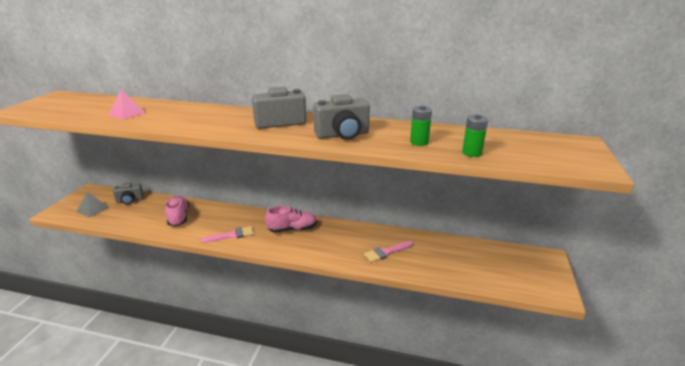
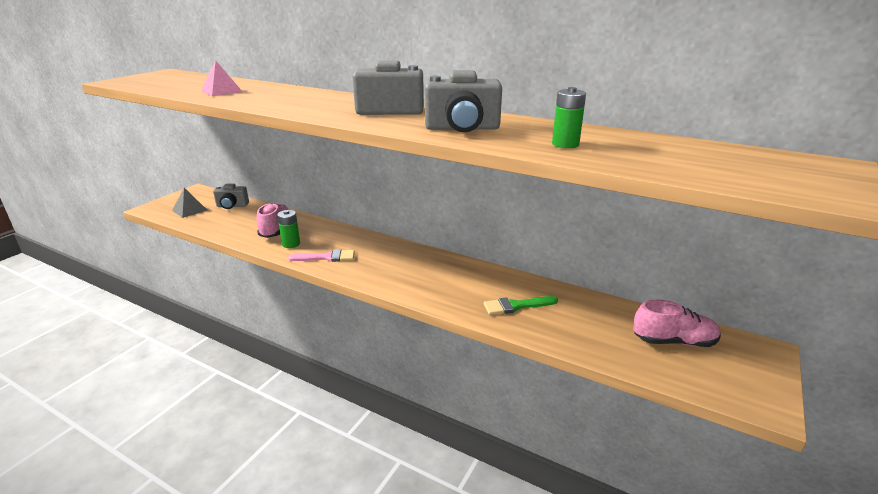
camera: 15 degrees right, 0 degrees up
(292, 229) = (403, 261): pink shoe -> pink shoe (674, 341)
(386, 252) = (516, 306): pink brush -> green brush
(472, 153) = (639, 162): green battery -> green battery (291, 244)

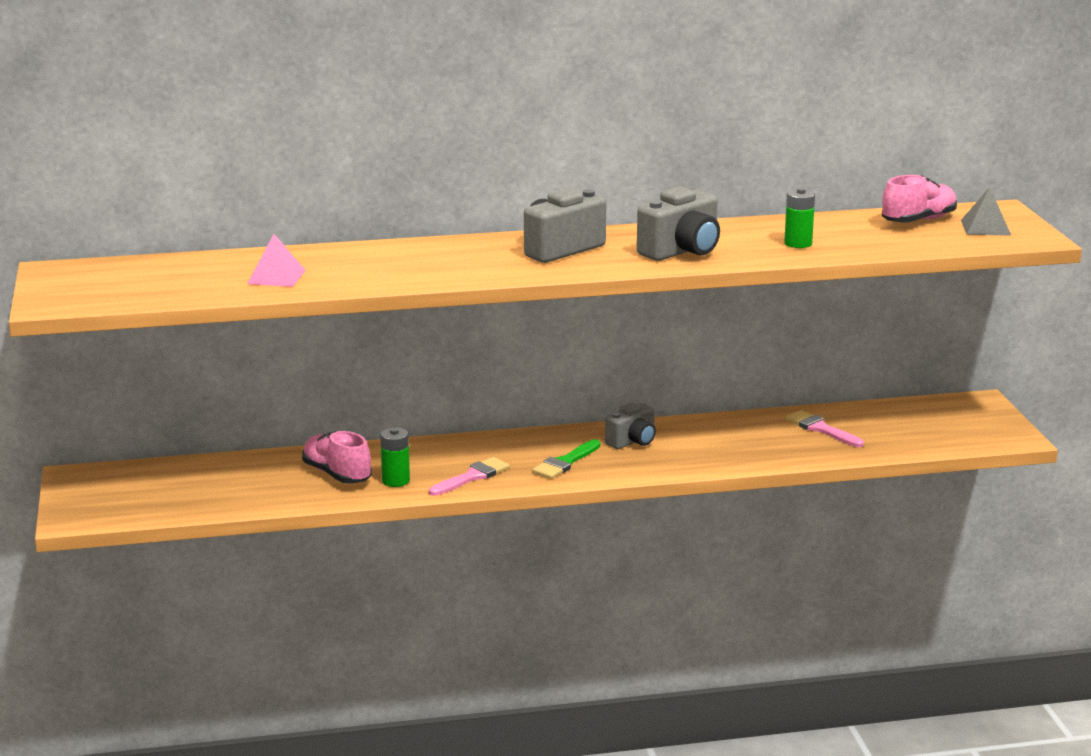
camera: 40 degrees left, 5 degrees down
(189, 210) = (143, 499): grey pyramid -> grey pyramid (986, 227)
(232, 206) = (195, 472): grey camera -> grey camera (632, 441)
(516, 306) = (748, 444): green brush -> green brush (565, 462)
(588, 317) = (821, 429): none -> pink brush
(674, 341) = (910, 421): pink shoe -> pink shoe (918, 220)

